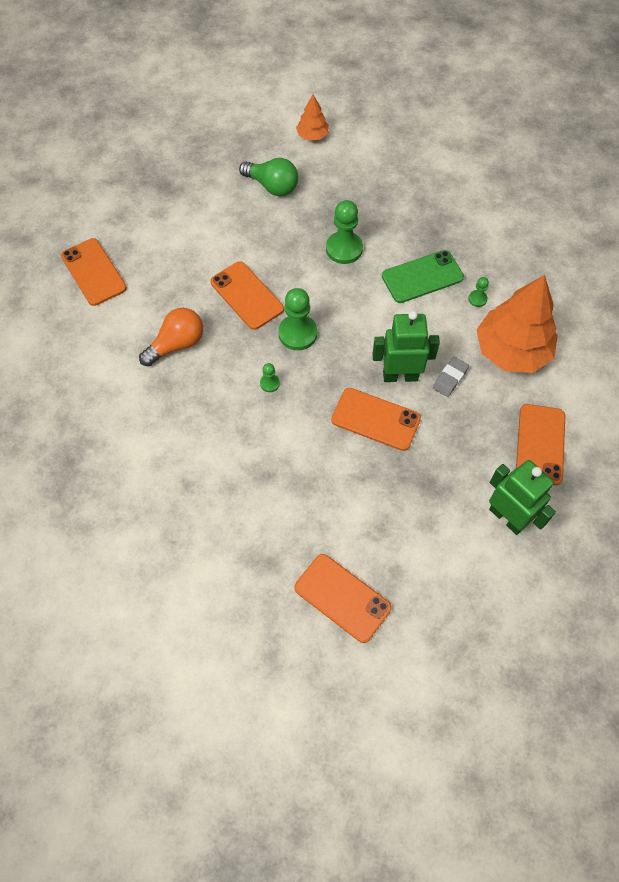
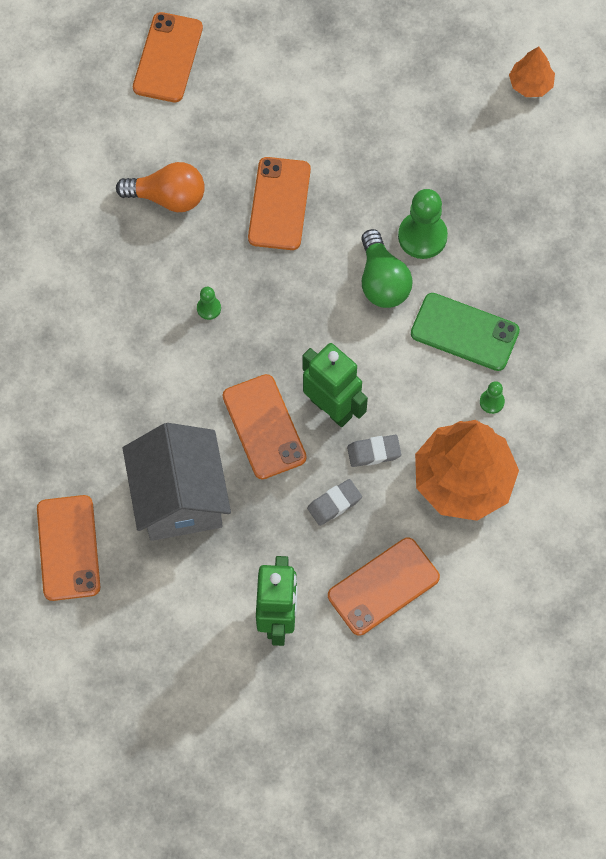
camera: 45 degrees right, 5 degrees up
(272, 186) = (427, 108): green light bulb -> green light bulb (382, 281)
(297, 333) = (285, 283): green pawn -> none
(374, 503) = (179, 498): none -> grey house
(462, 425) = (334, 503): none -> grey eraser

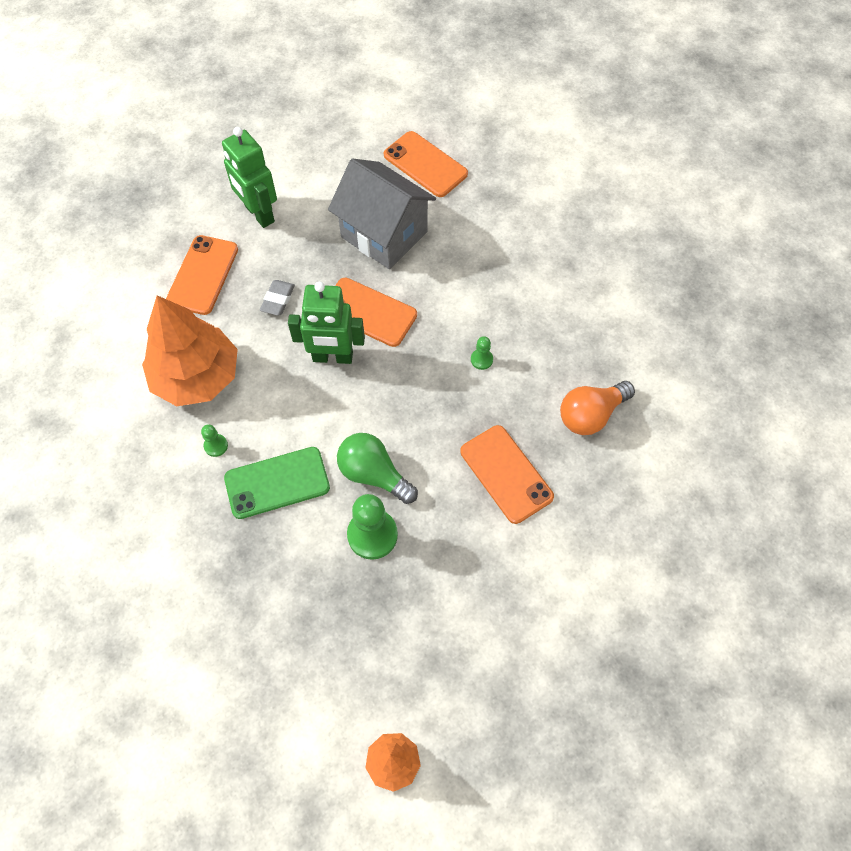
camera: 140 degrees right, 5 degrees down
(168, 58) = (710, 526): orange phone -> none
(374, 452) = (277, 350): grey eraser -> none

